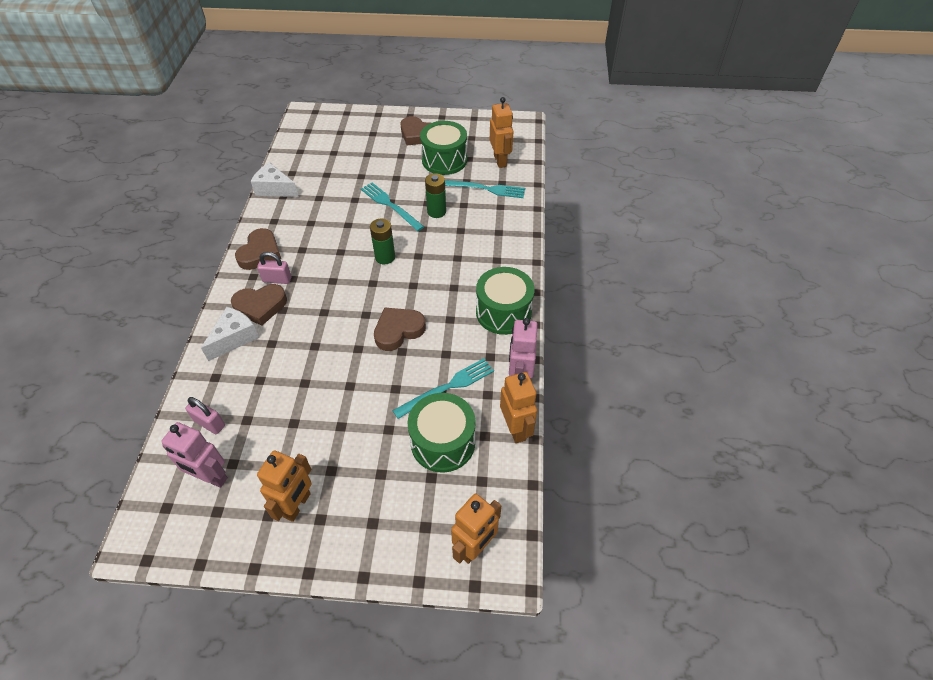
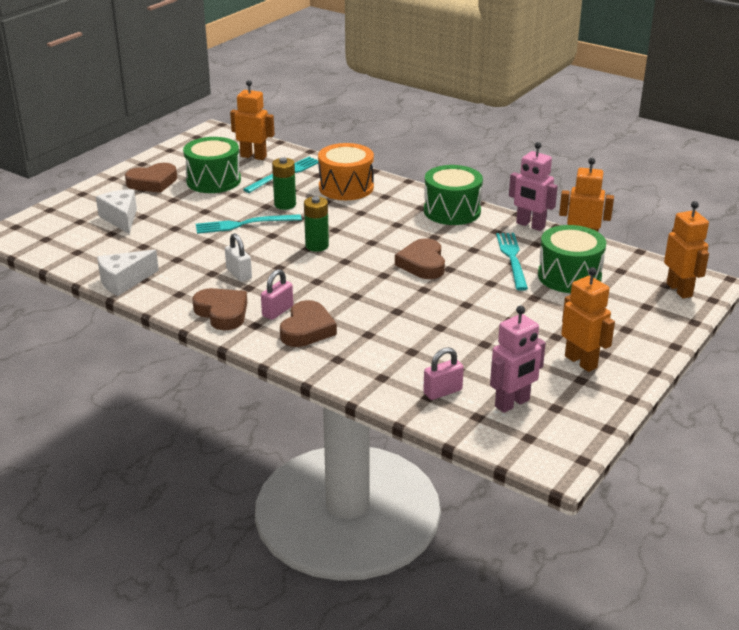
camera: 60 degrees left, 20 degrees down
(235, 338) = (338, 354): white cheese -> white cheese (121, 218)
(317, 236) = (239, 274): none -> white padlock
(492, 231) = (346, 187): none -> orange drum

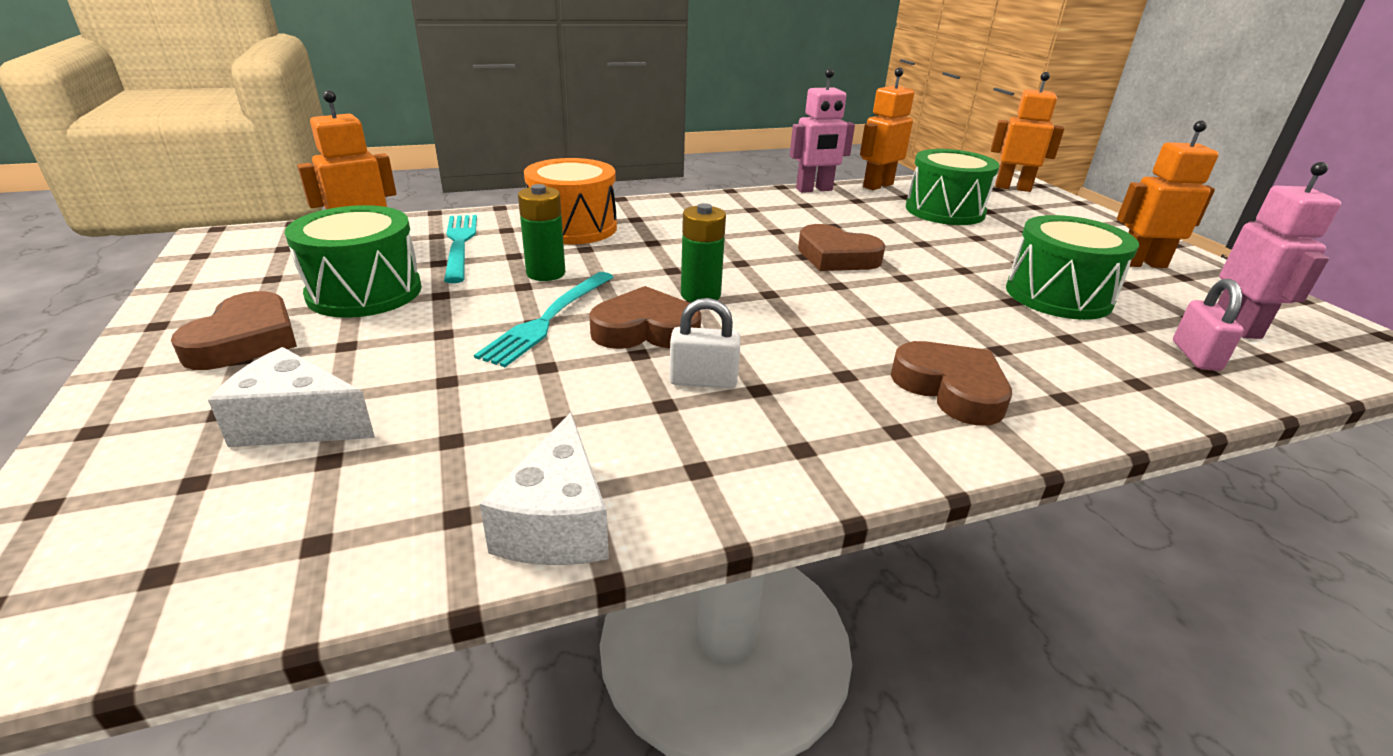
camera: 55 degrees left, 0 degrees up
(222, 313) = (823, 447): brown heart -> brown heart (645, 329)
(277, 311) = (869, 392): pink padlock -> none
(452, 211) = (729, 205): green drum -> green drum (1058, 295)
(512, 258) = (878, 218): turquoise fork -> none

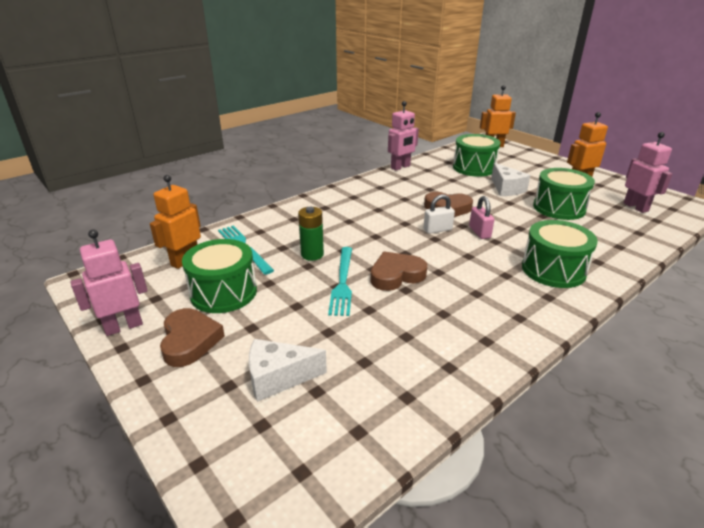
camera: 20 degrees left, 0 degrees up
(191, 301) = (123, 326): none -> pink robot
(557, 523) = (453, 385): white cheese -> white cheese (506, 189)
(573, 227) = (297, 221): orange drum -> none
(700, 295) = (403, 248): green battery -> none
(703, 381) = (449, 296): white padlock -> white padlock (437, 229)
(877, 185) = (429, 158): orange robot -> none
(951, 389) = (553, 270): brown heart -> green drum
(1195, 356) = (631, 227): pink padlock -> pink padlock (479, 232)

